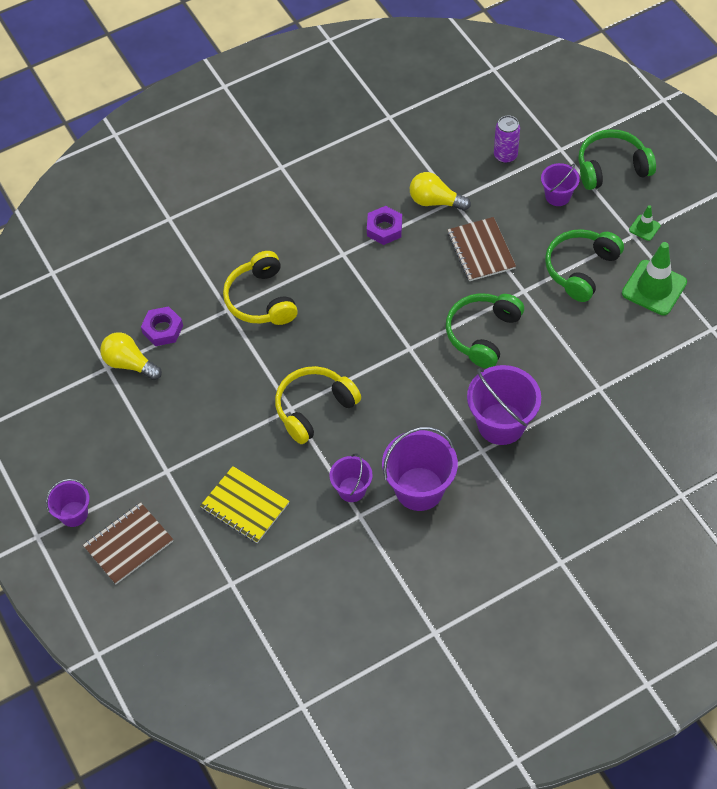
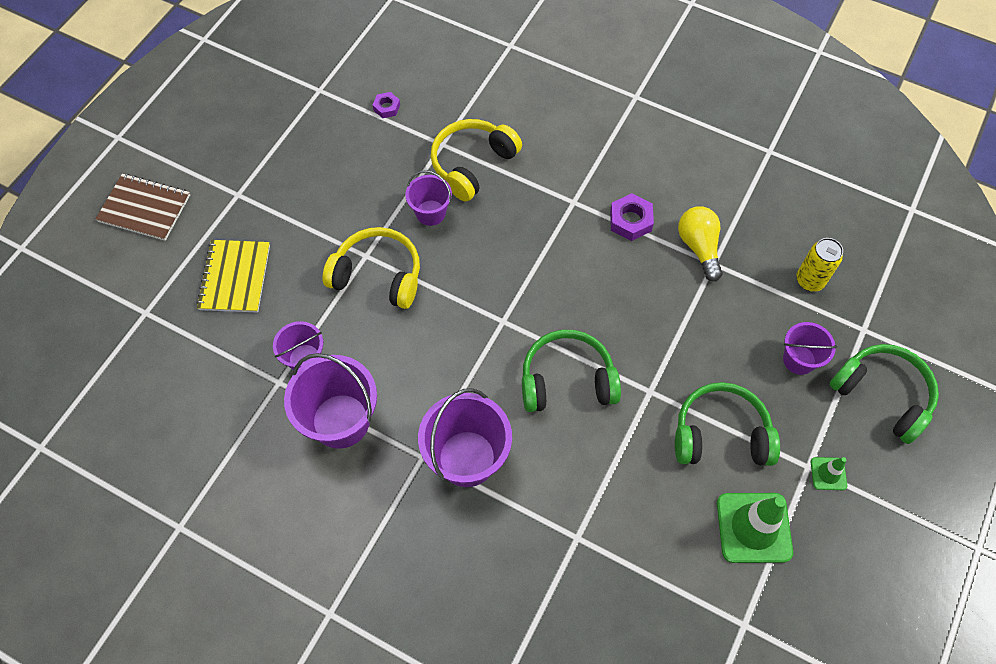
camera: 55 degrees right, 5 degrees up
(73, 514) = (154, 150): purple bucket -> purple bucket (430, 213)
(129, 363) = (334, 103): yellow light bulb -> none
(163, 329) = (386, 107): purple nut -> purple nut, size x0.62
(481, 250) = (670, 322): brown notebook -> none
(505, 156) = (809, 280): purple can -> yellow can

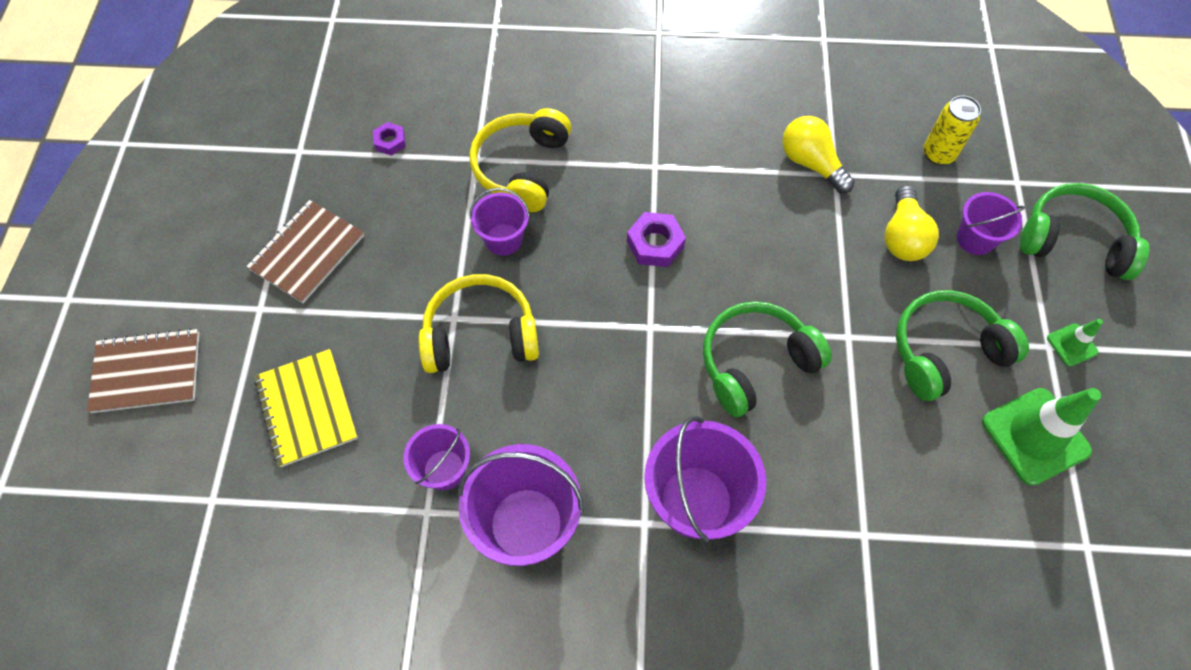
camera: 25 degrees left, 0 degrees up
(288, 167) = (307, 252): none -> brown notebook
(630, 221) = (726, 163): purple nut -> purple nut (655, 244)
(739, 334) = (903, 237): none -> yellow light bulb

